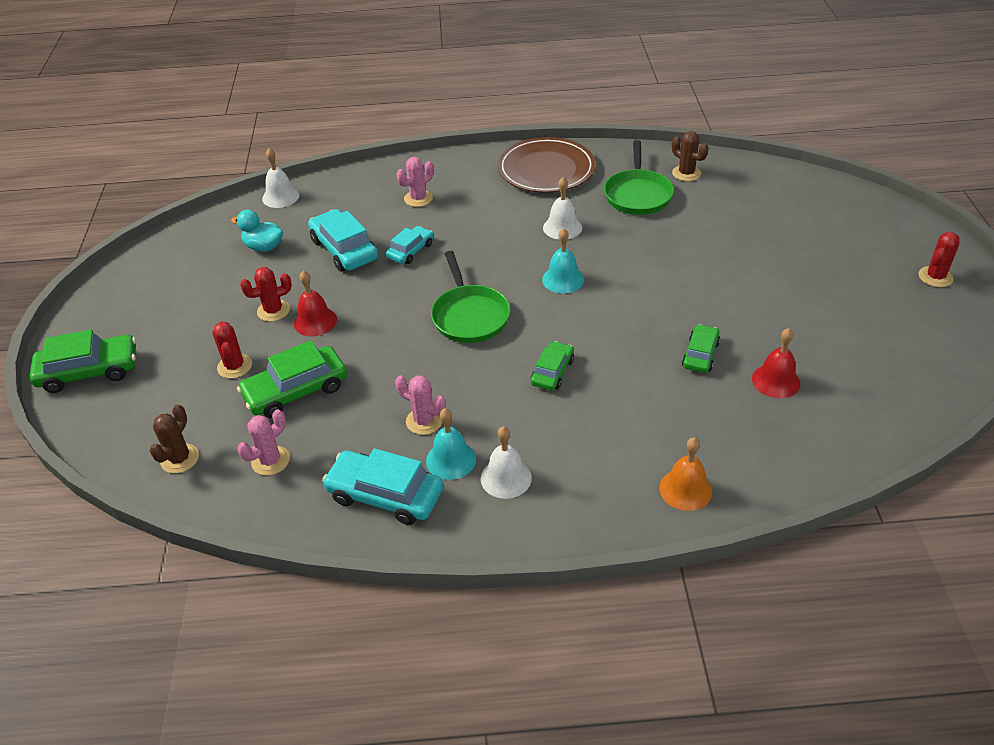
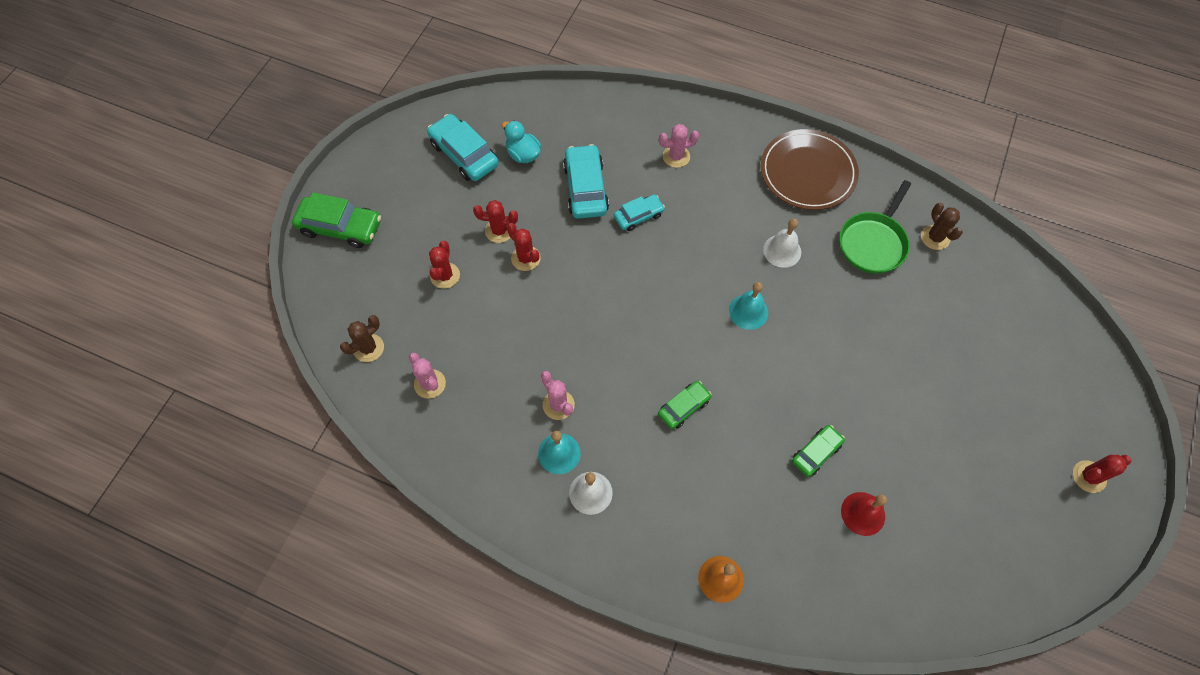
camera: 25 degrees right, 20 degrees up
(270, 461) = (430, 384): pink cactus -> pink cactus turned 75 degrees clockwise
(280, 197) = (563, 100): white bell -> none
(296, 390) = (478, 324): green car -> none
(315, 321) = (525, 258): red bell -> red cactus
(385, 495) = (495, 460): turquoise car -> turquoise car (464, 154)
(469, 316) = (649, 313): green pan -> none

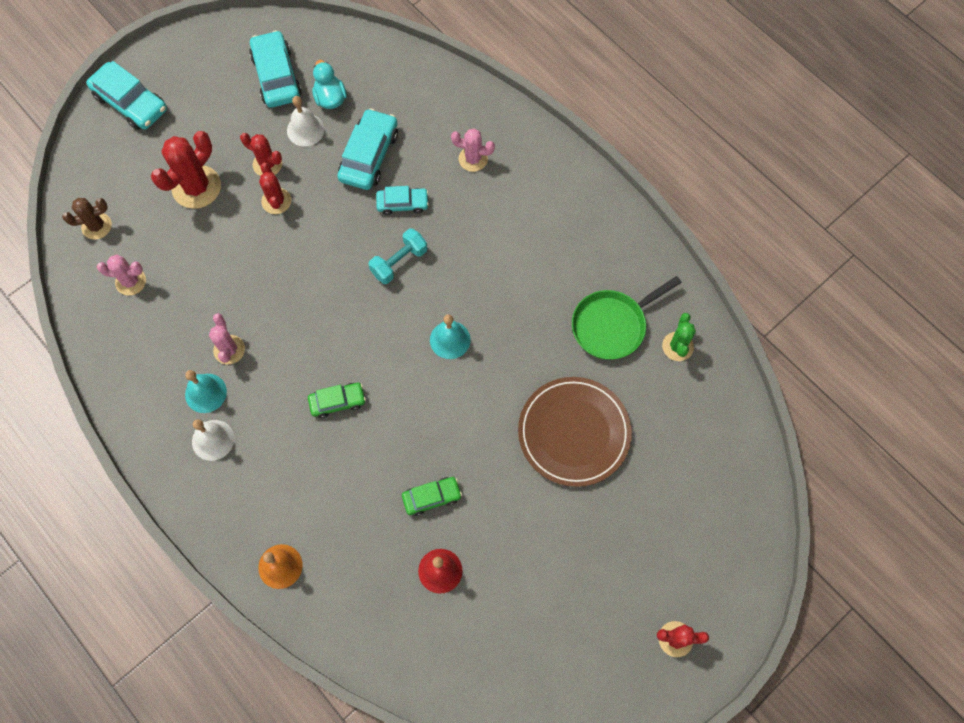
camera: 25 degrees right, 5 degrees up
(340, 227) = (130, 103): green car -> turquoise car
(430, 384) = (130, 281): pink cactus -> pink cactus turned 75 degrees counterclockwise
(445, 275) = (196, 187): red cactus -> red cactus, size x1.66
(665, 265) = (399, 262): none -> turquoise dumbbell
(782, 251) = (518, 295): white bell -> white bell (305, 130)
(807, 172) = (592, 228): brown plate -> brown plate (574, 432)
(935, 237) = (677, 346): brown cactus -> green cactus

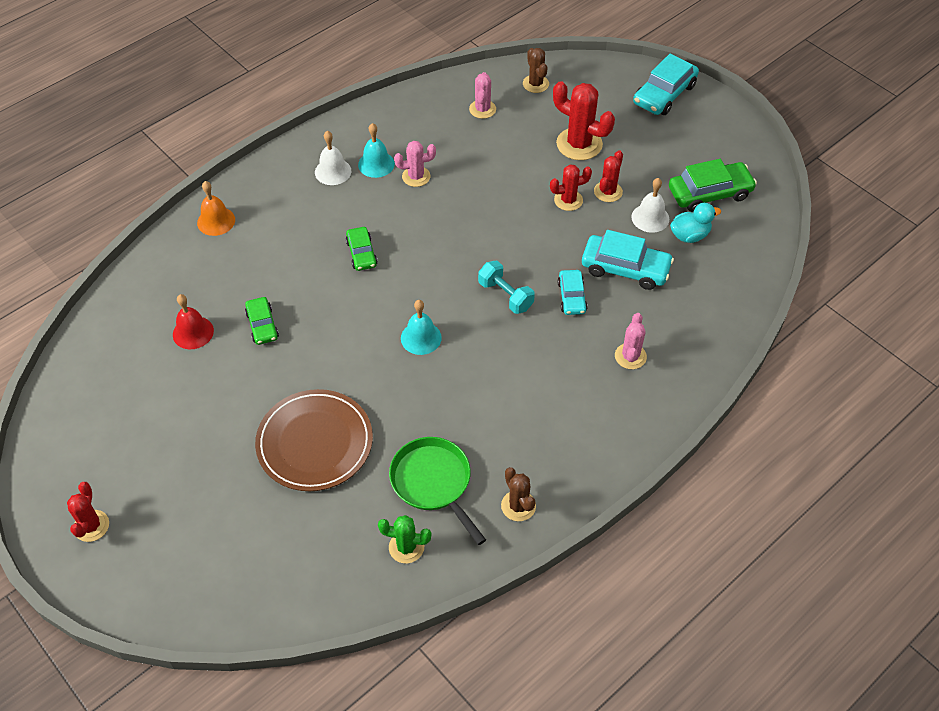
camera: 90 degrees right, 15 degrees down
(277, 76) = (709, 193): turquoise car -> green car
(632, 256) = (518, 506): none -> brown cactus

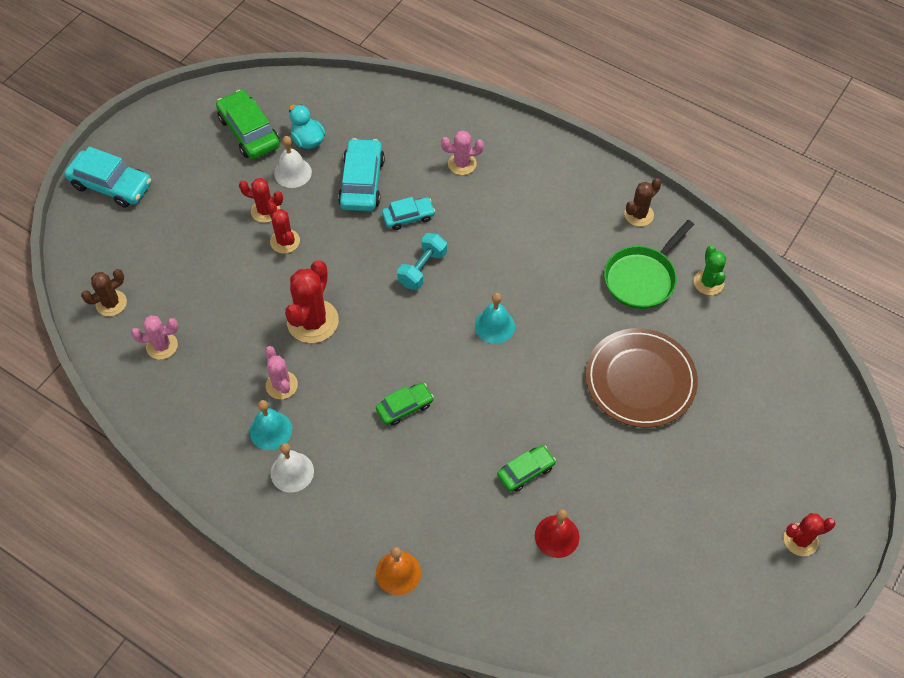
camera: 105 degrees left, 5 degrees up
(579, 144) = (201, 246): red cactus -> red cactus (312, 321)

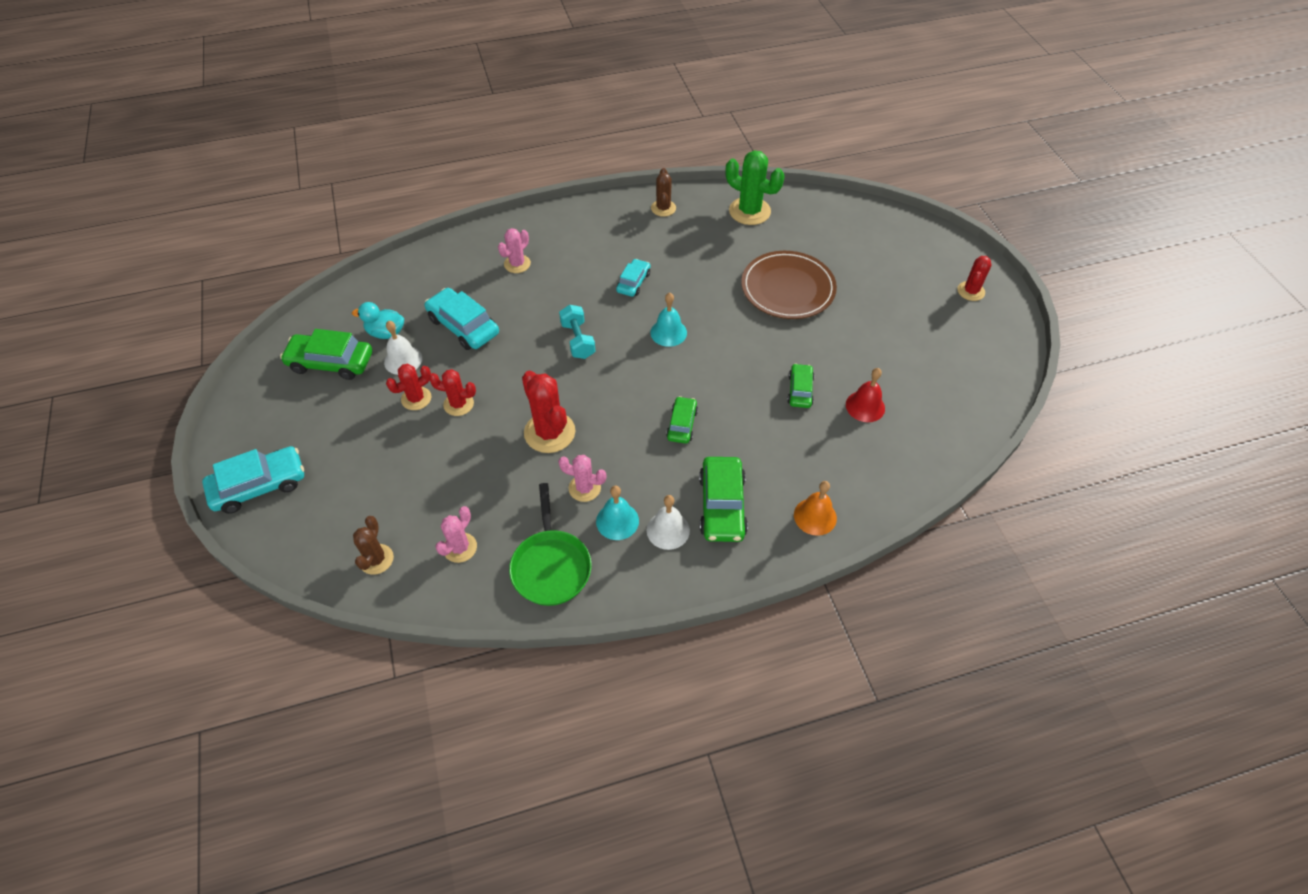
camera: 50 degrees left, 5 degrees down
(348, 494) = (722, 505): none -> green car
(408, 217) = (525, 320): turquoise car -> turquoise car (633, 282)
(642, 278) = (712, 238): green pan -> green pan (551, 566)
(708, 282) = (749, 211): green cactus -> green cactus, size x1.66

